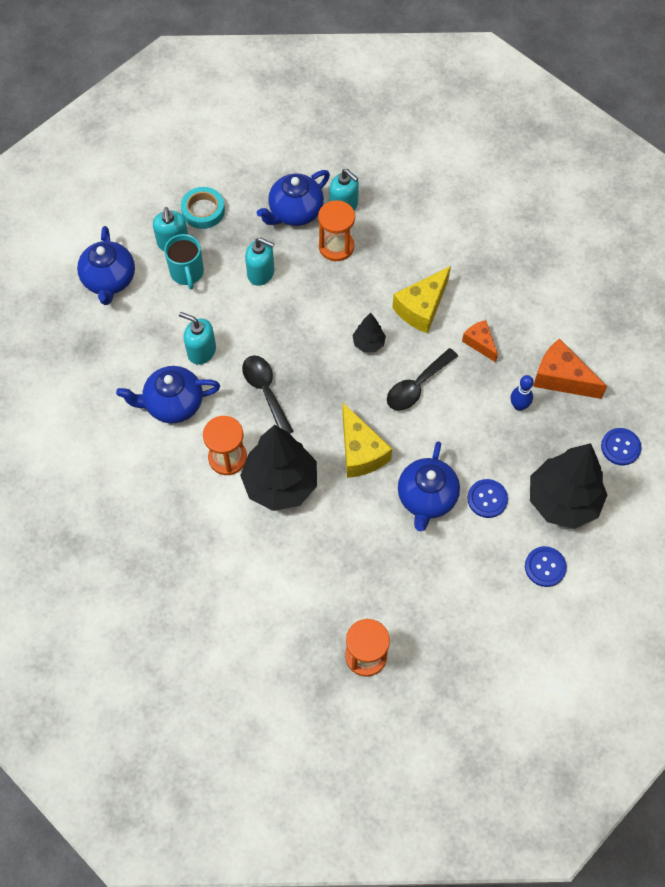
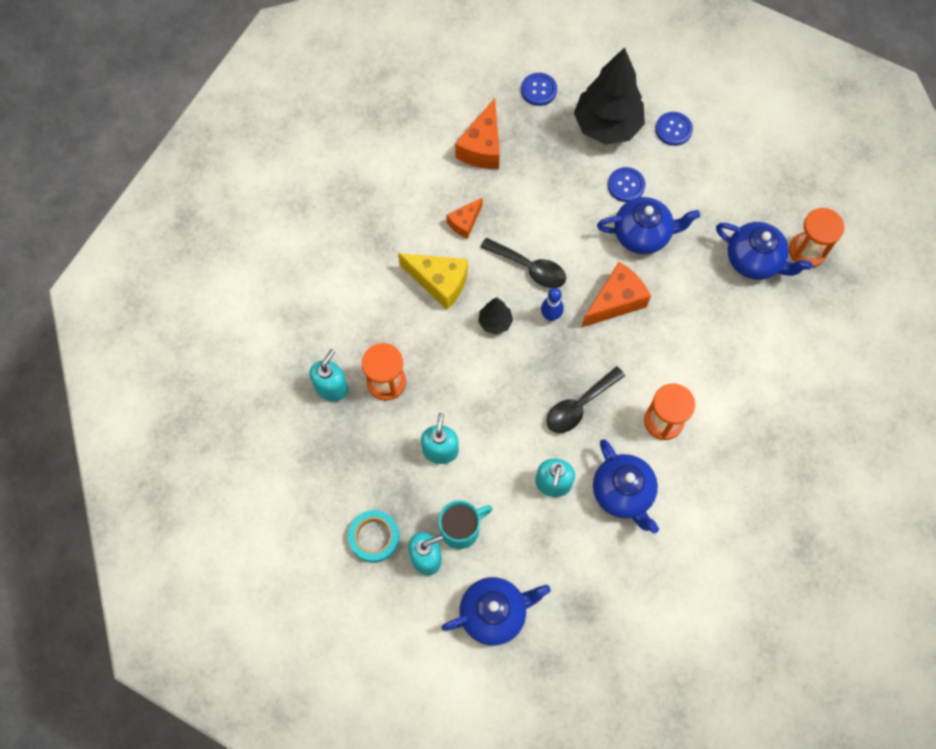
camera: 105 degrees left, 5 degrees up
(280, 484) = (674, 364): black tree -> none
(295, 212) = (352, 436): blue teapot -> blue teapot (754, 260)
(360, 451) = (615, 301): yellow cheese -> orange cheese
(519, 406) = (523, 177): blue bowling pin -> blue bowling pin (550, 315)

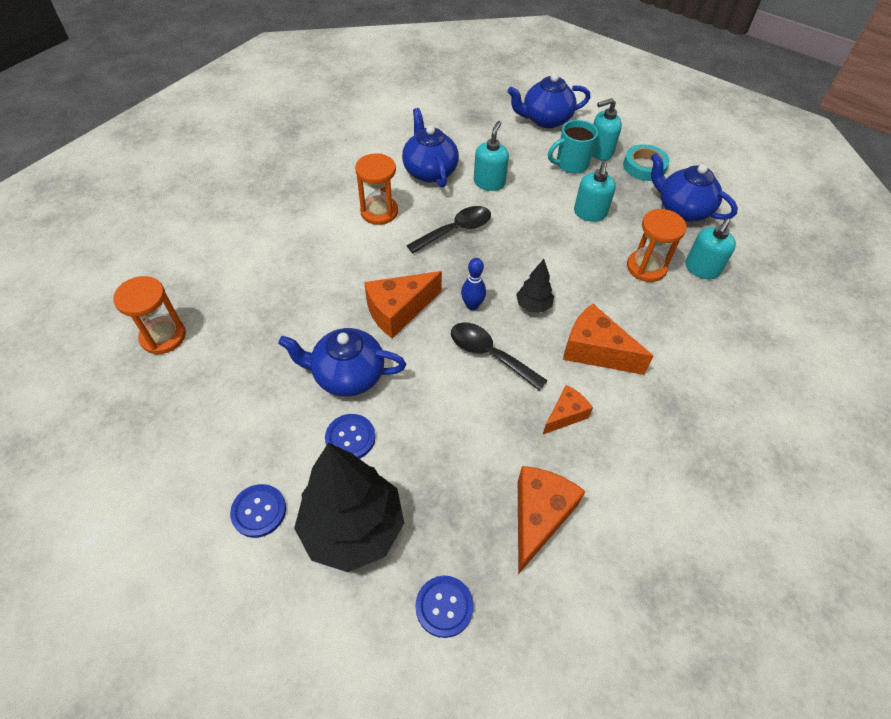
camera: 175 degrees left, 15 degrees down
(439, 282) = (595, 351): yellow cheese -> orange cheese
(754, 260) = (228, 333): blue teapot -> blue teapot (682, 209)

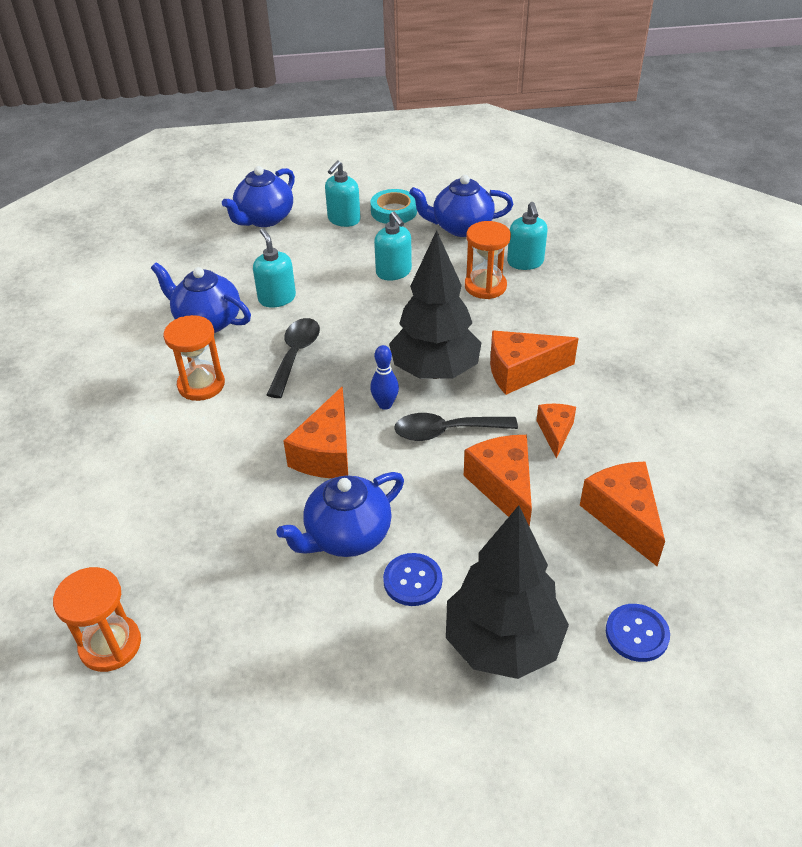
camera: 40 degrees left, 10 degrees down
(259, 511) = (408, 702): blue button -> none
(480, 425) = (504, 487): none -> orange cheese
(533, 306) = (435, 371): black tree -> black tree, size x2.18
(571, 164) = (331, 243): turquoise mug -> none

